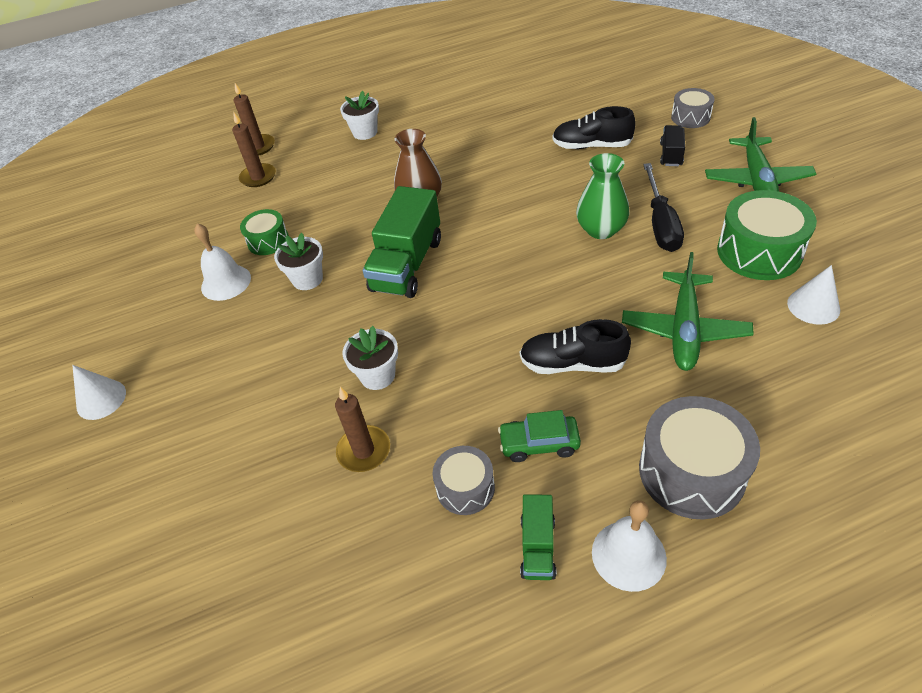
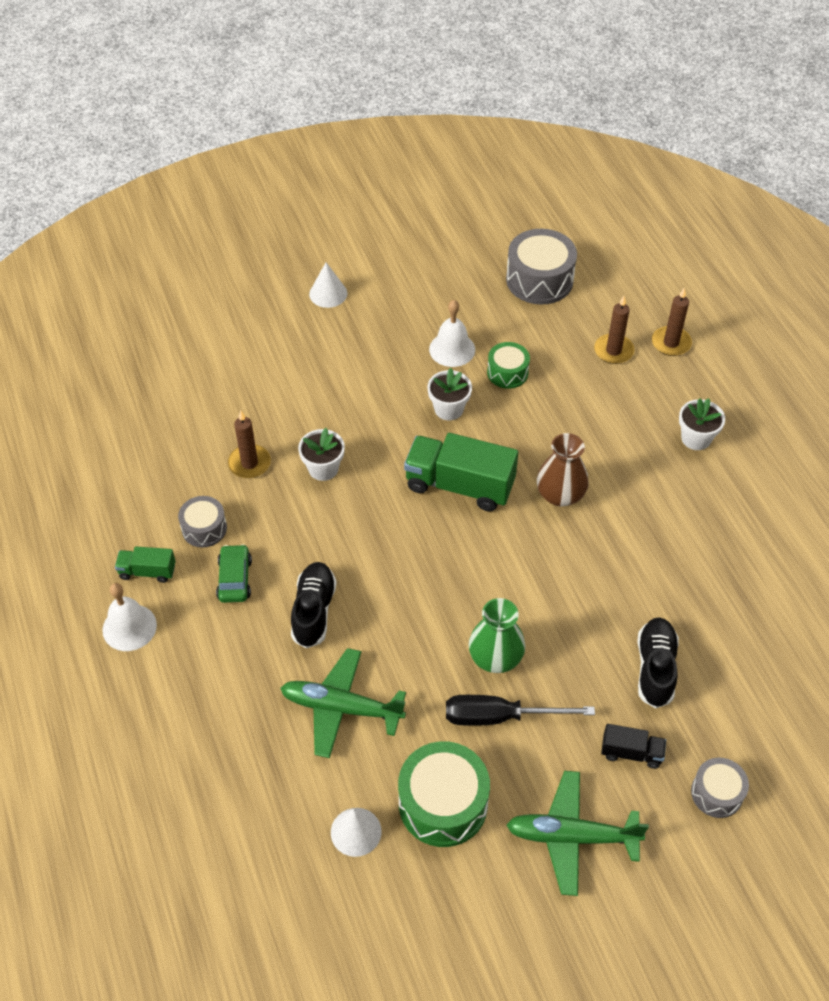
camera: 85 degrees right, 5 degrees up
(691, 471) = (189, 682): grey drum -> grey drum (539, 280)

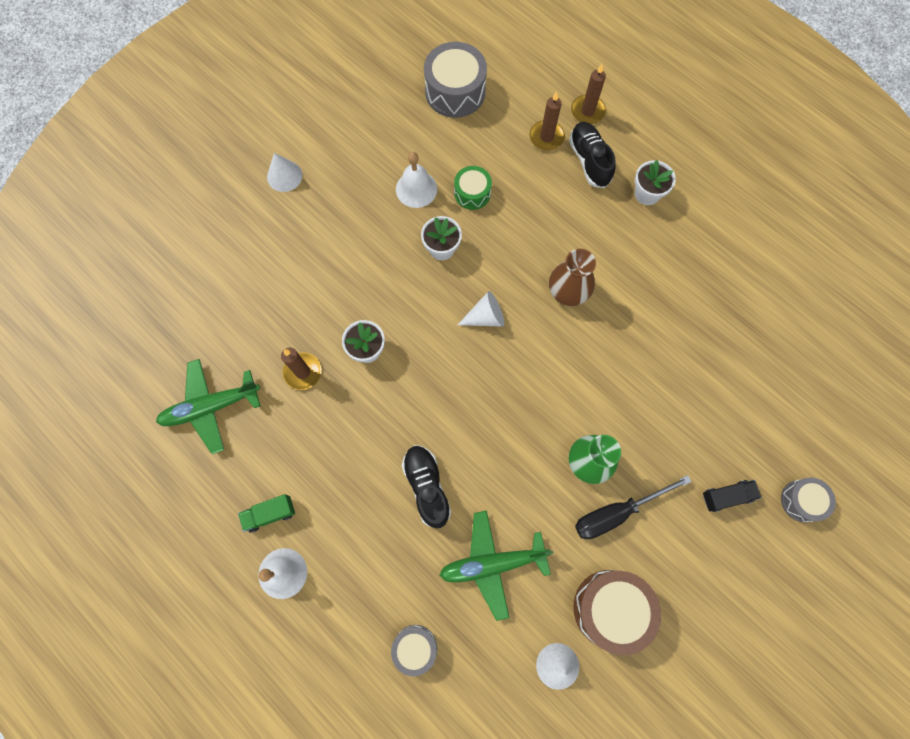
camera: 25 degrees left, 20 degrees up
(204, 528) = (297, 451): grey drum -> grey drum (415, 648)
(234, 579) = (347, 487): green car -> none
(443, 804) = (611, 608): green drum -> brown drum
(459, 485) = (485, 317): green truck -> white cone
(571, 837) = (717, 589): green plane -> green plane (210, 407)
(655, 668) = (710, 415): black shoe -> black shoe (589, 160)

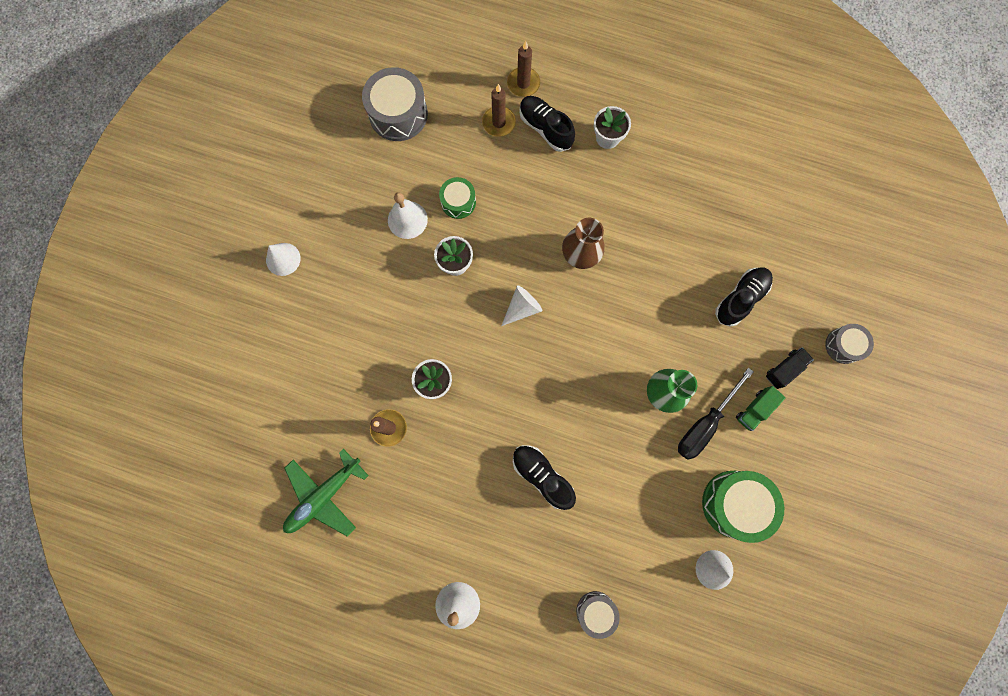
camera: 25 degrees left, 5 degrees up
(270, 514) = (422, 561): green truck -> green truck (755, 409)
(492, 564) = (625, 514): green plane -> none
(611, 608) = (735, 504): brown drum -> green drum
(711, 405) = (740, 298): none -> black shoe

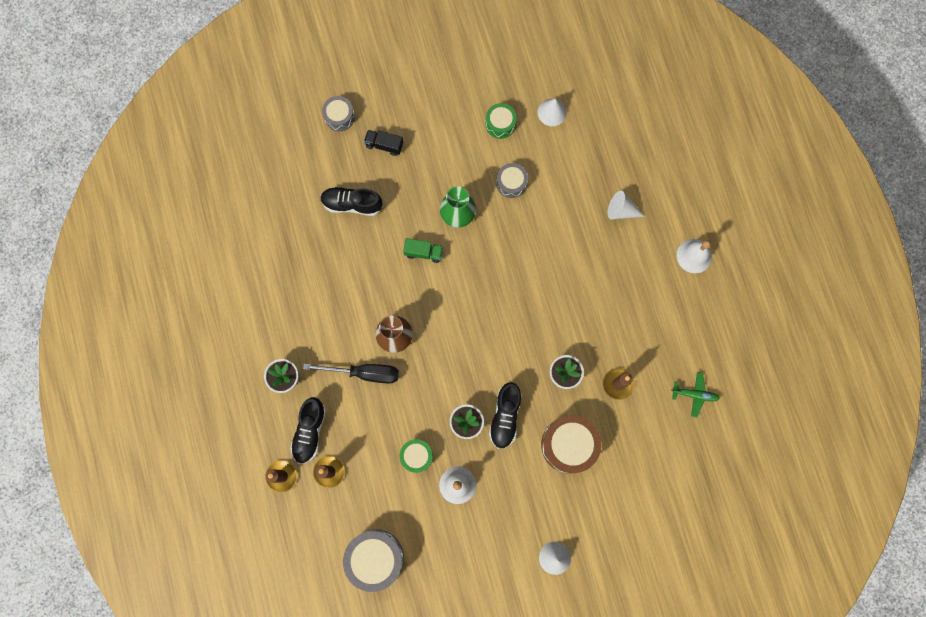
camera: 125 degrees left, 0 degrees up
(323, 496) = (695, 394): green plane -> green plane, size x0.58
(368, 341) = (569, 445): none -> brown drum
(522, 308) = (466, 351): white cone -> white cone (621, 210)
(542, 476) = (573, 257): black shoe -> black shoe (505, 417)
(595, 611) = (632, 168): grey drum -> grey drum (511, 183)
(705, 424) = (460, 174): black screwdriver -> black screwdriver (364, 373)
(735, 504) = (500, 124): green drum -> green drum, size x0.58
(755, 409) = (427, 148): green truck -> green truck (423, 252)

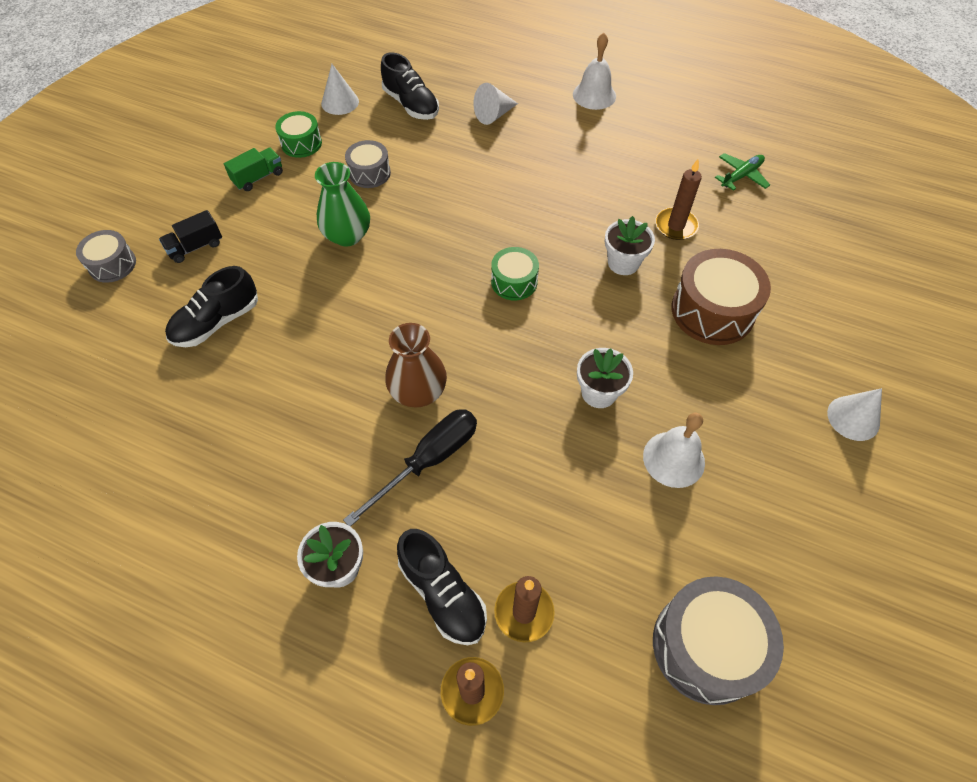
camera: 50 degrees left, 20 degrees down
(416, 456) = (595, 479): green drum -> green drum (514, 282)
(423, 252) = (352, 293): green truck -> green truck (258, 177)
(505, 417) = (625, 348): black shoe -> black shoe (411, 105)

